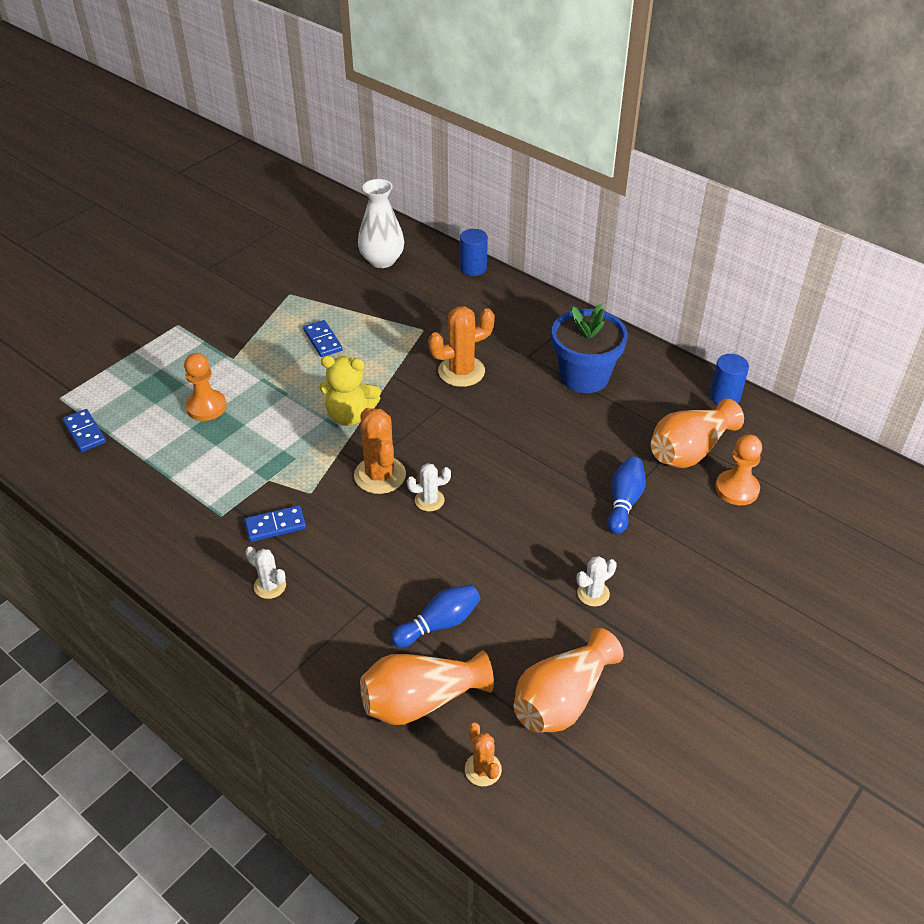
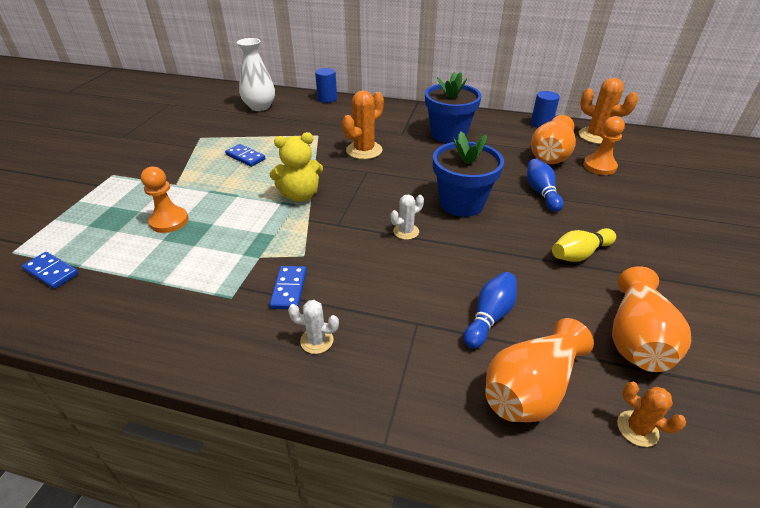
camera: 25 degrees left, 5 degrees down
(275, 525) = (289, 289): blue domino -> blue domino turned 45 degrees counterclockwise
(380, 475) = (353, 226): orange cactus -> orange cactus (596, 136)
(517, 485) = (461, 203): none -> blue flower pot
(593, 593) = (579, 254): white cactus -> yellow bowling pin

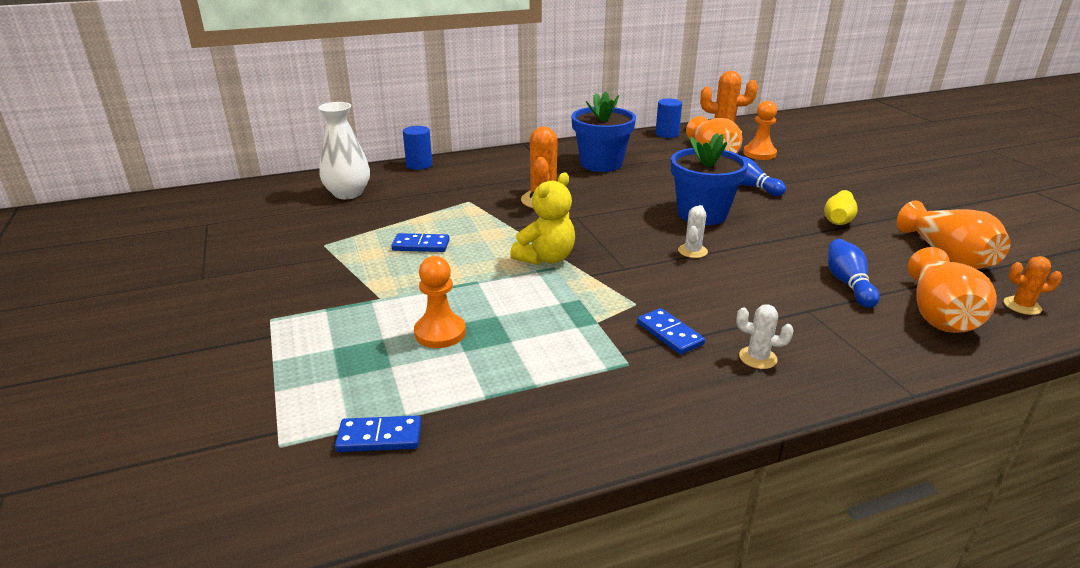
camera: 35 degrees left, 10 degrees down
(317, 340) = (757, 358): white cactus -> white cactus turned 45 degrees clockwise

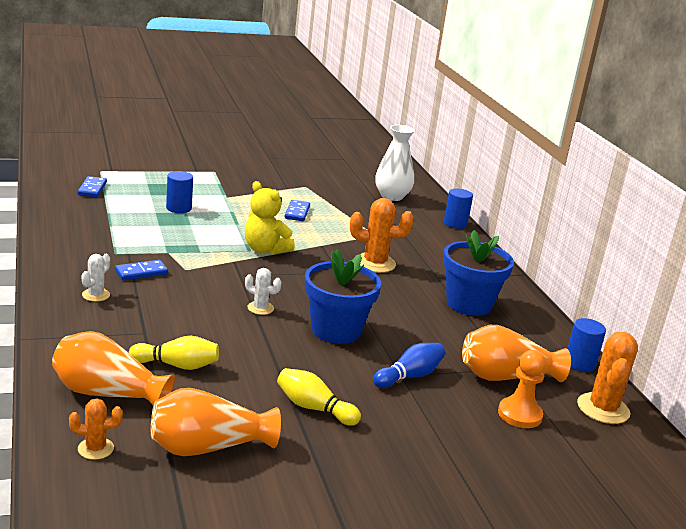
camera: 90 degrees right, 5 degrees down
(440, 333) = (179, 208): orange pawn -> blue cylinder
(848, 283) = (177, 365): blue bowling pin -> yellow bowling pin
(1022, 306) = (95, 449): orange cactus -> orange cactus turned 75 degrees clockwise

